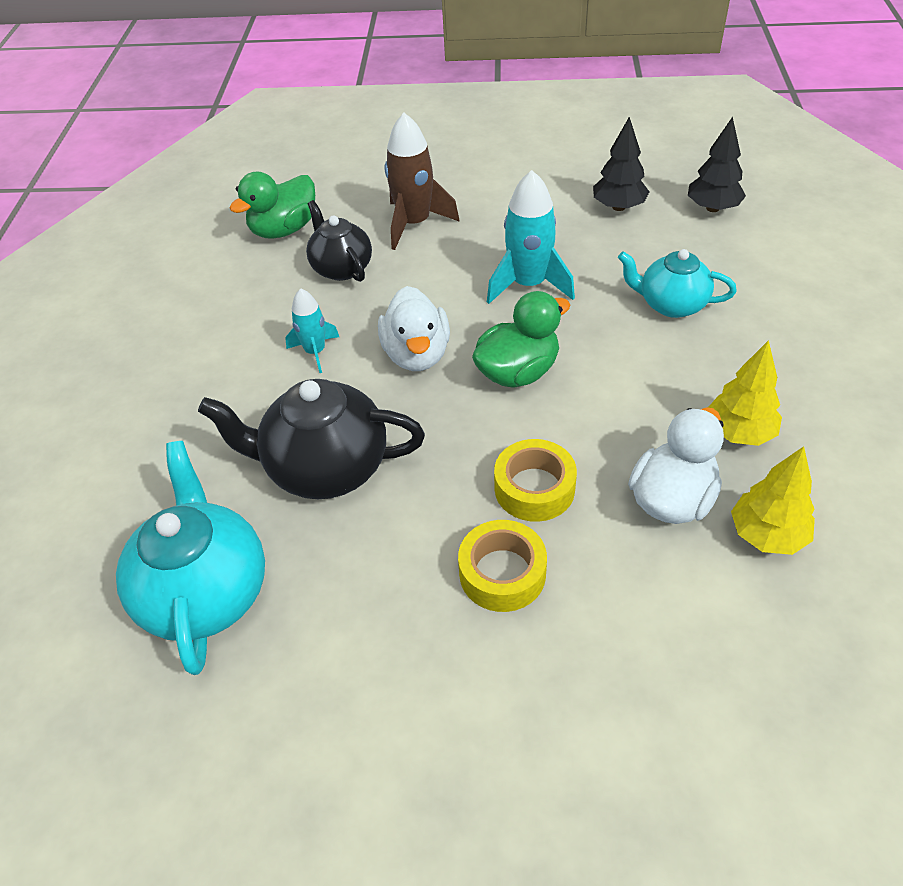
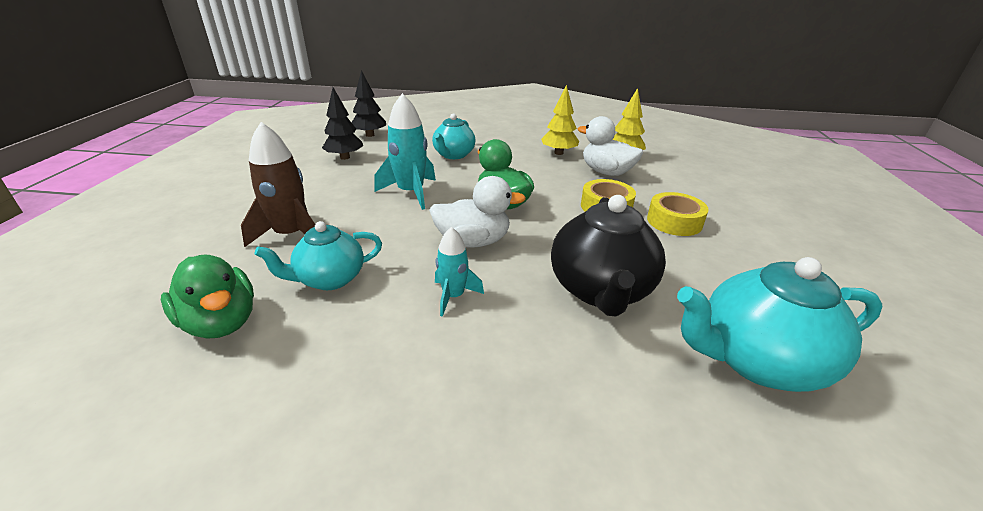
camera: 90 degrees left, 15 degrees down
(341, 268) = (329, 279): black teapot -> turquoise teapot

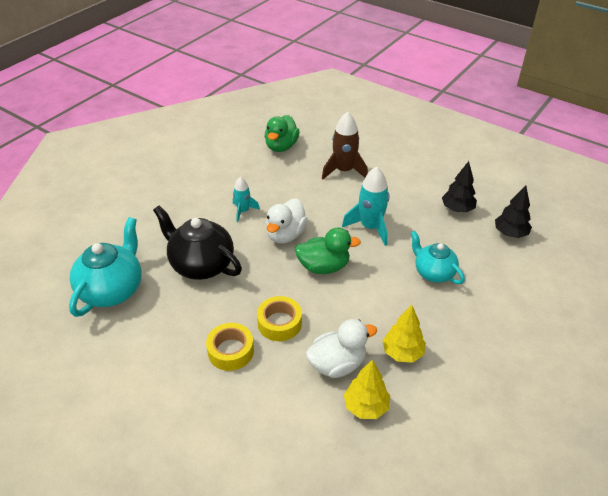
camera: 120 degrees right, 10 degrees up
(221, 322) = (281, 146): green duck -> green duck turned 60 degrees counterclockwise
(329, 279) = (290, 177): turquoise teapot -> none

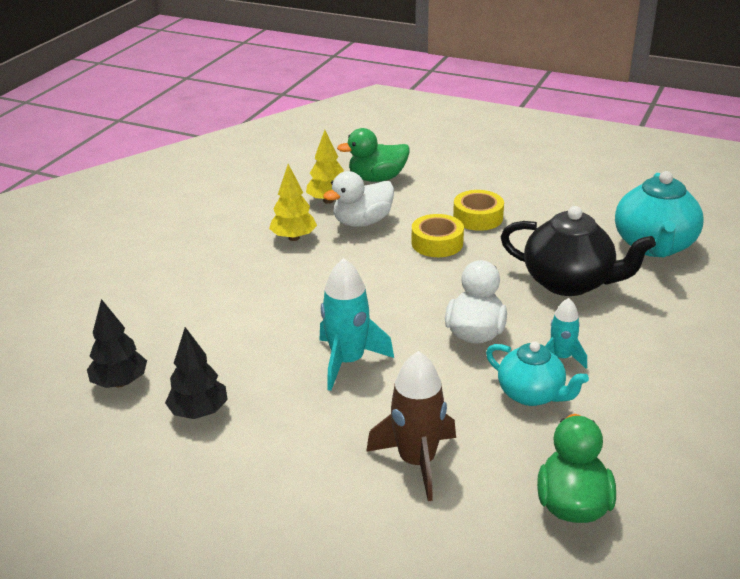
camera: 170 degrees right, 10 degrees down
(324, 267) = (404, 301): green duck -> green duck (377, 178)
(433, 272) = (252, 314): turquoise teapot -> turquoise teapot (532, 394)

